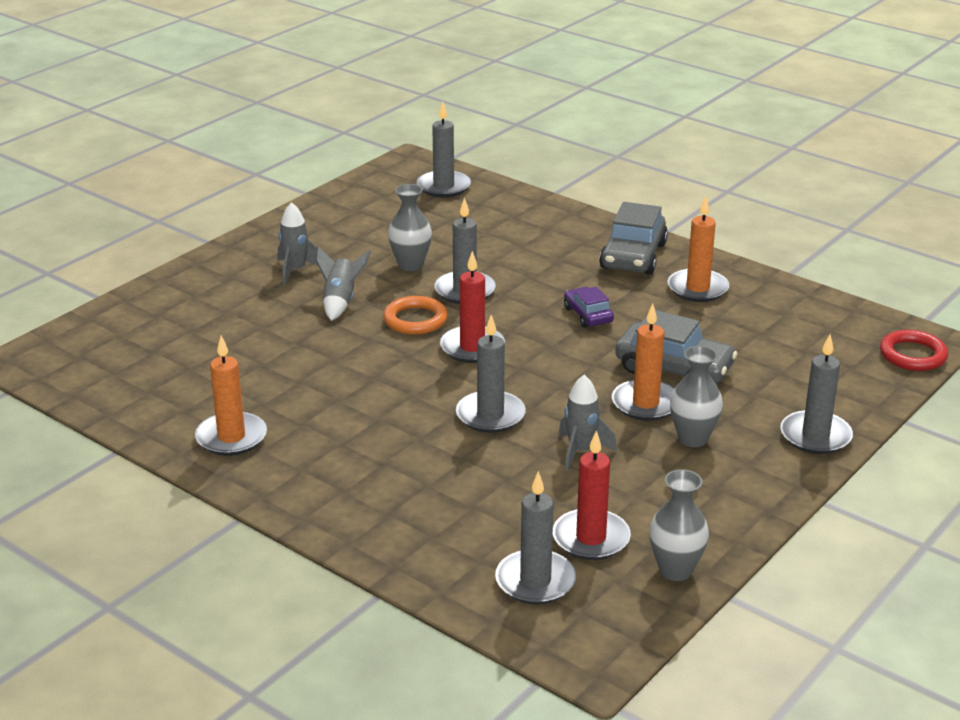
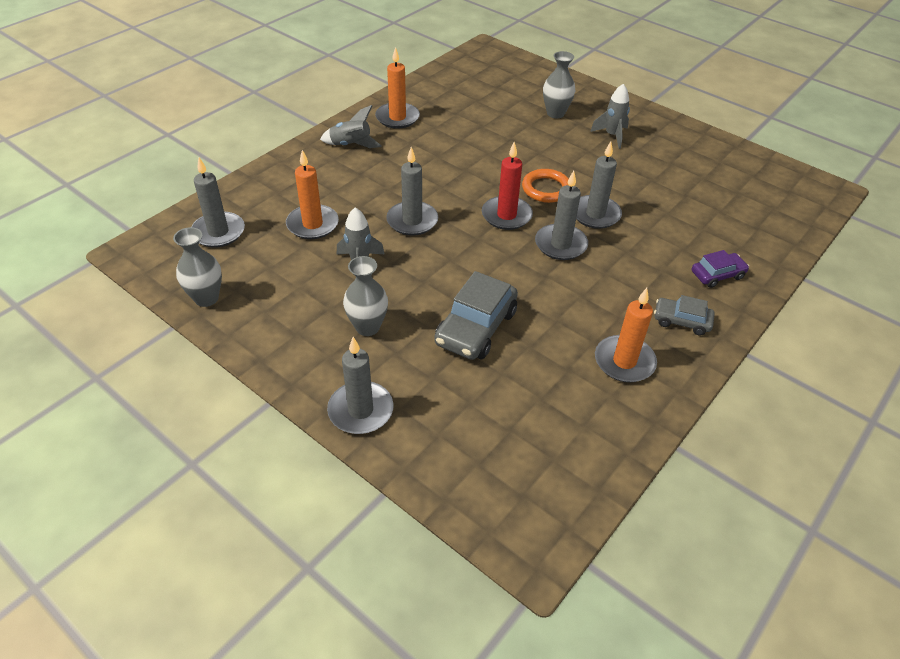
camera: 90 degrees right, 15 degrees up
(340, 301) = (569, 155): grey rocket -> grey rocket (351, 145)
(410, 265) = (632, 188): grey vase -> grey vase (555, 113)
(443, 187) = (784, 208): grey candle -> grey candle (560, 244)
(588, 315) = (564, 282): purple car -> purple car (717, 275)
(591, 538) = (255, 260): red candle -> none
(633, 256) = (681, 321): grey car -> grey car, size x0.58
(645, 404) = (422, 304): orange candle -> orange candle (312, 224)
(912, 355) = (503, 527): red ring -> none

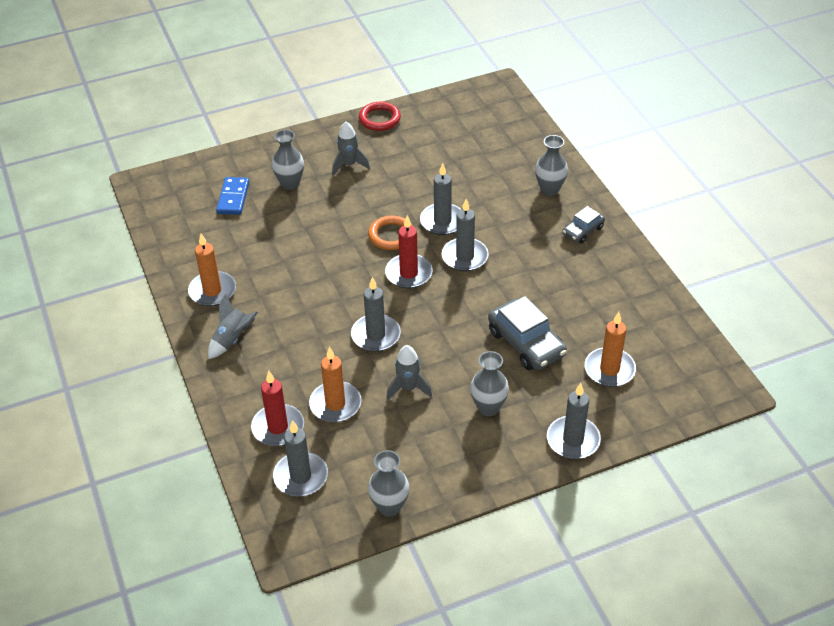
camera: 60 degrees left, 0 degrees up
(267, 201) = (278, 427): none -> red candle
(511, 92) = (233, 198): none -> blue domino
(624, 361) = (603, 277): orange candle -> orange candle (609, 369)
(690, 133) = (379, 119): none -> red ring
(717, 275) = (549, 190): purple car -> grey vase

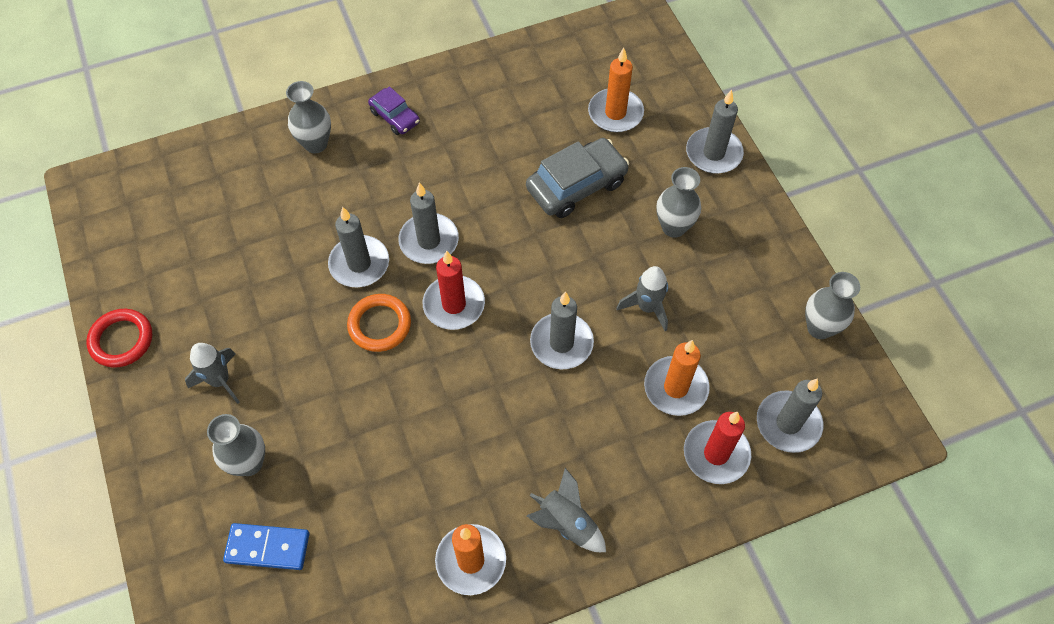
camera: 90 degrees left, 15 degrees up
(582, 230) = (395, 117): grey car -> purple car

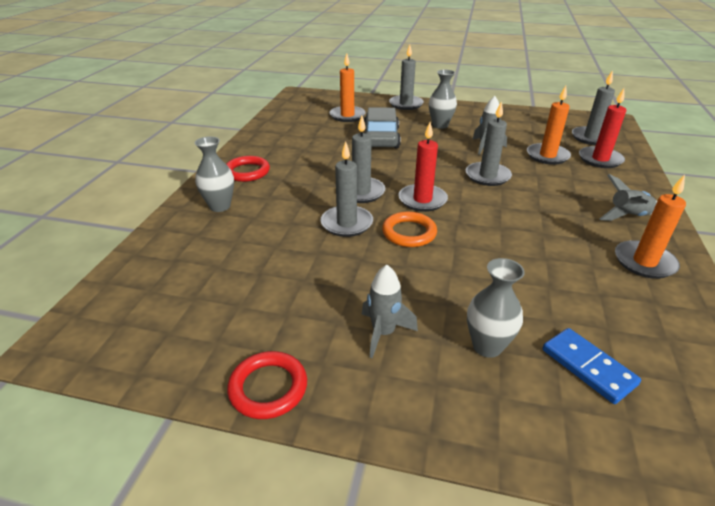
camera: 55 degrees left, 25 degrees down
(268, 547) = (588, 367): blue domino -> blue domino turned 75 degrees counterclockwise
(395, 117) = (247, 172): purple car -> red ring
(819, 328) = (537, 115): grey vase -> none

